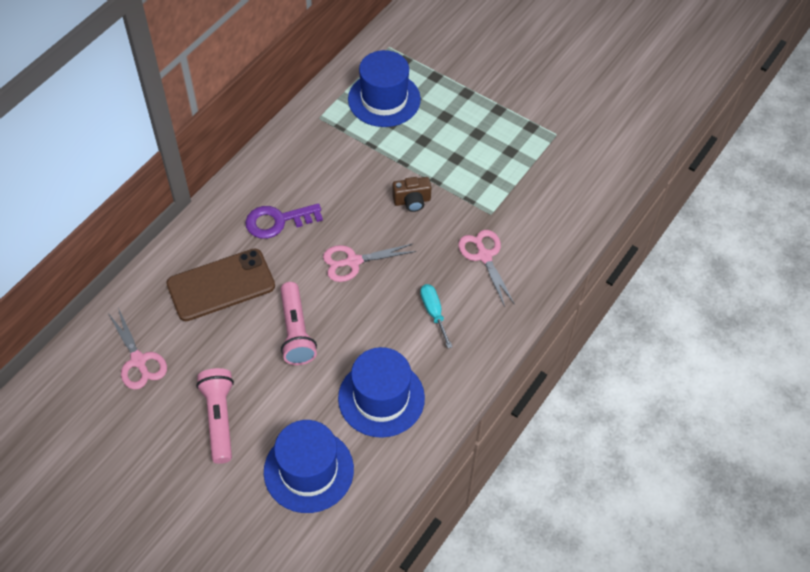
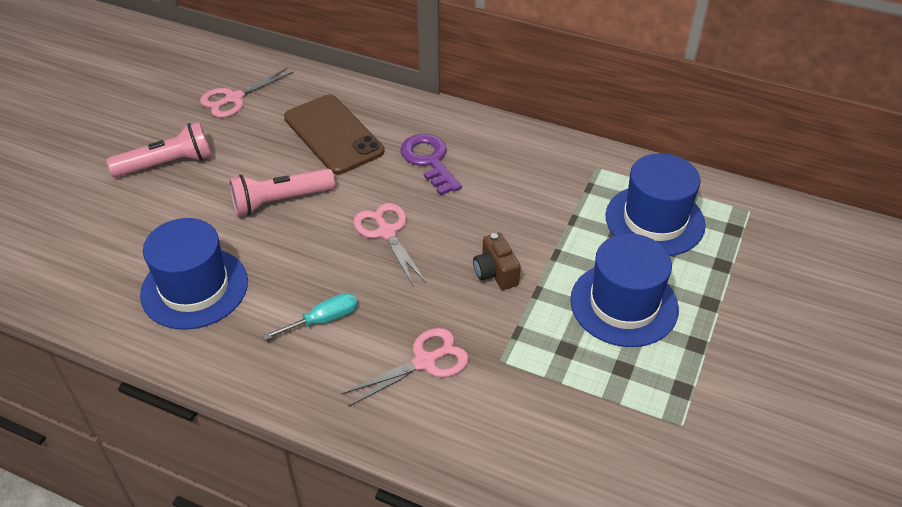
camera: 80 degrees right, 10 degrees down
(308, 470) = (101, 241): blue hat -> blue hat (624, 304)

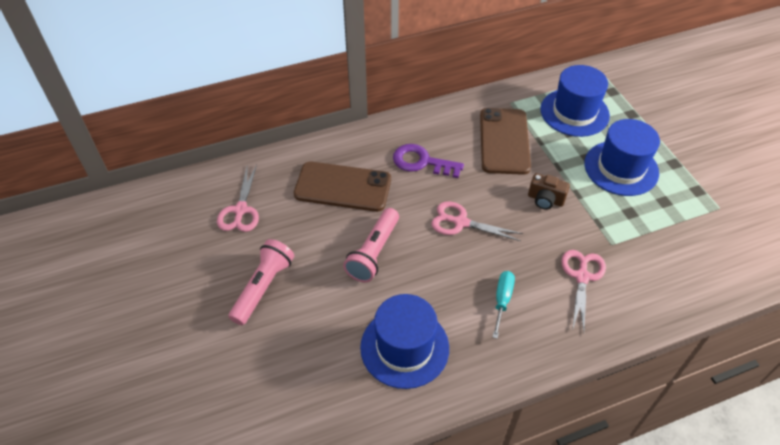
camera: 45 degrees left, 5 degrees up
(535, 196) = (504, 141): none -> brown phone

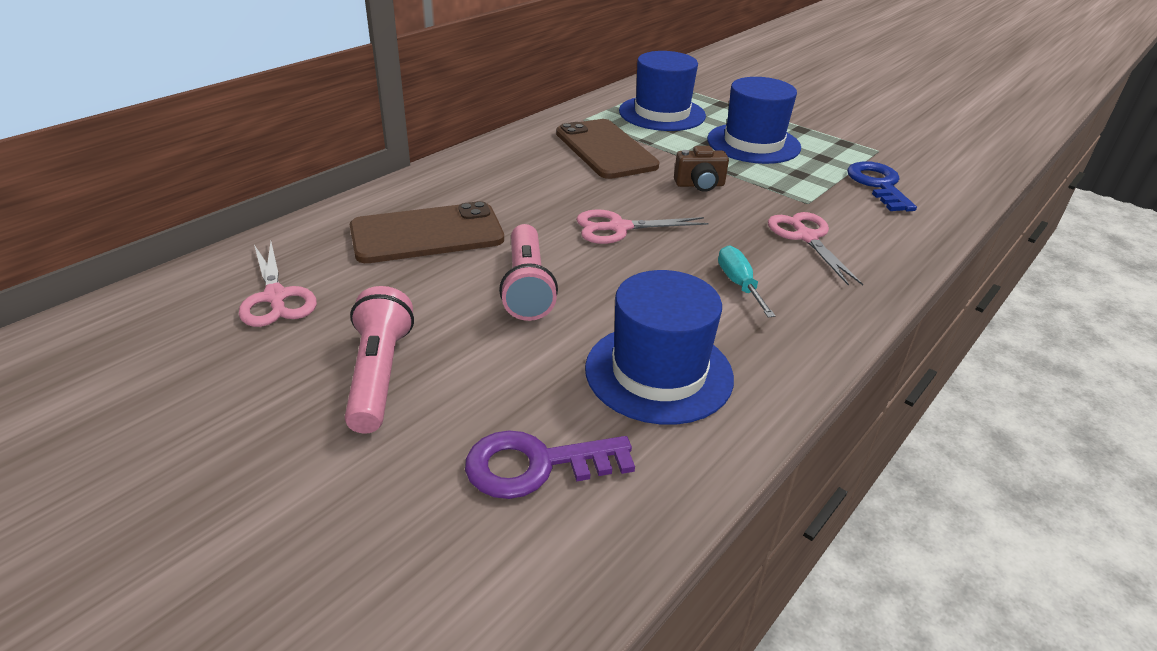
camera: 30 degrees left, 15 degrees down
(421, 162) = (519, 187): purple key -> purple key (536, 465)
(684, 245) = (878, 185): none -> blue key

